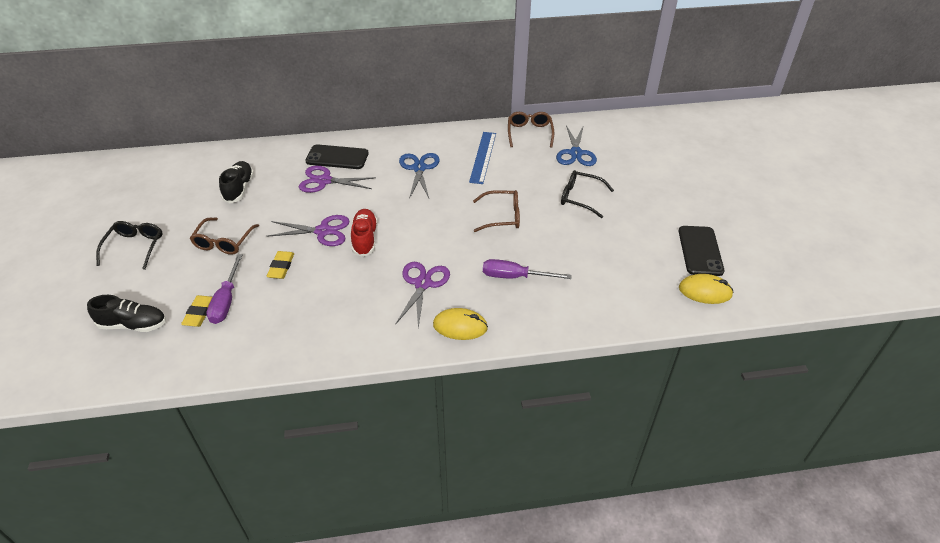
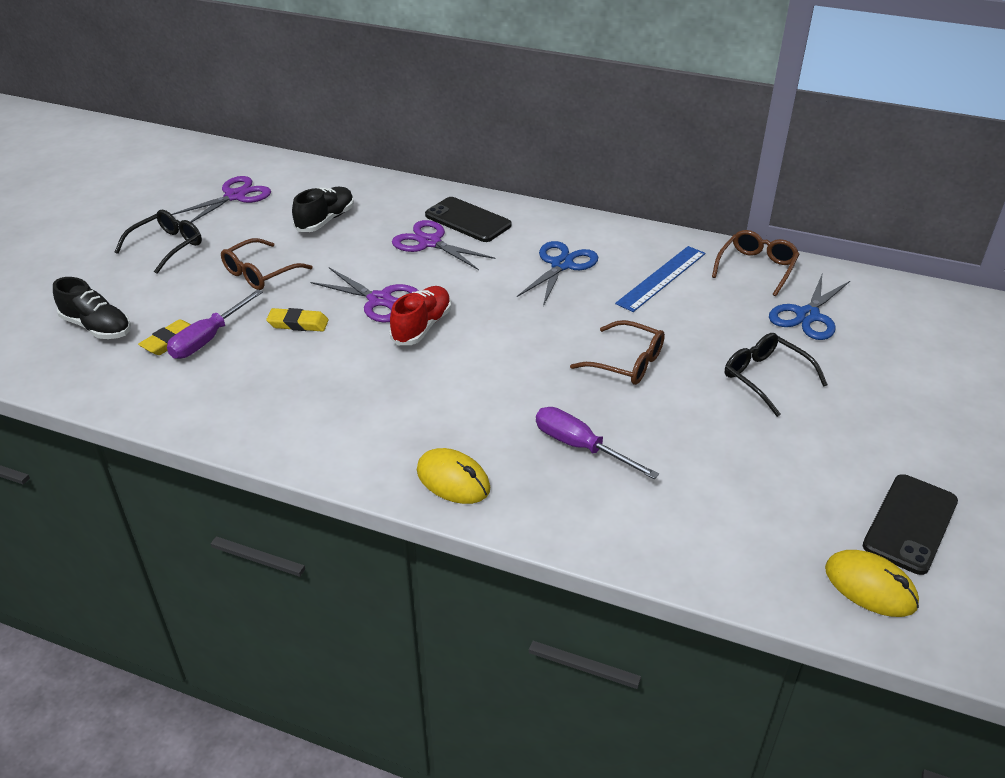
camera: 30 degrees right, 5 degrees down
(281, 267) = (298, 324): yellow eraser -> yellow eraser turned 60 degrees clockwise
(422, 284) = (449, 407): purple scissors -> purple scissors (235, 196)

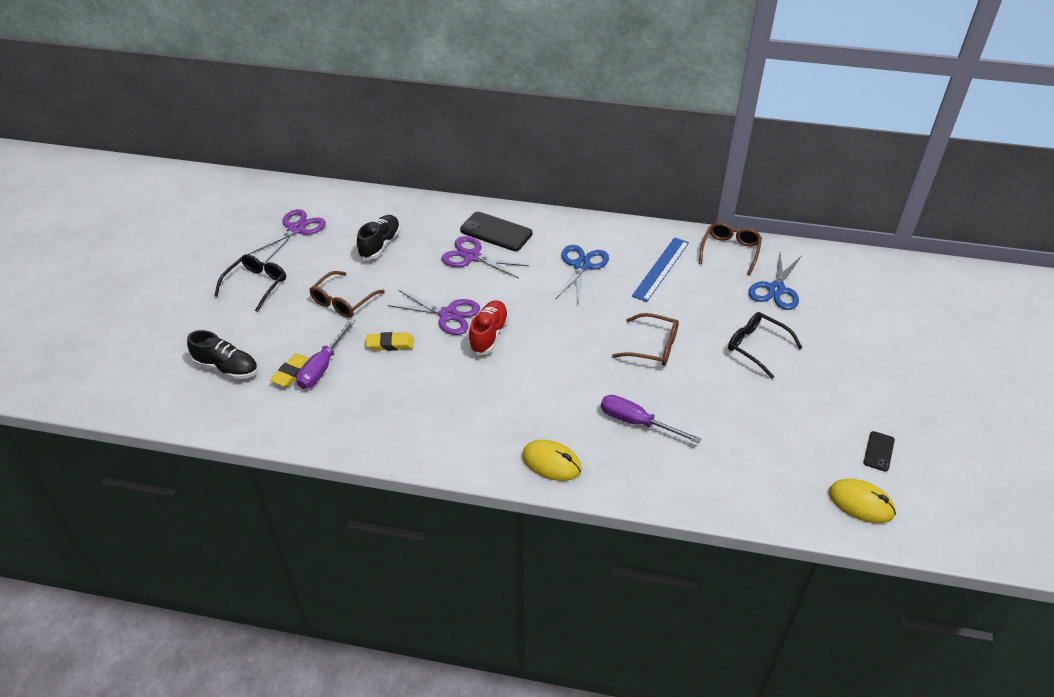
camera: 10 degrees left, 5 degrees up
(910, 523) = (878, 451): black phone -> black phone, size x0.54

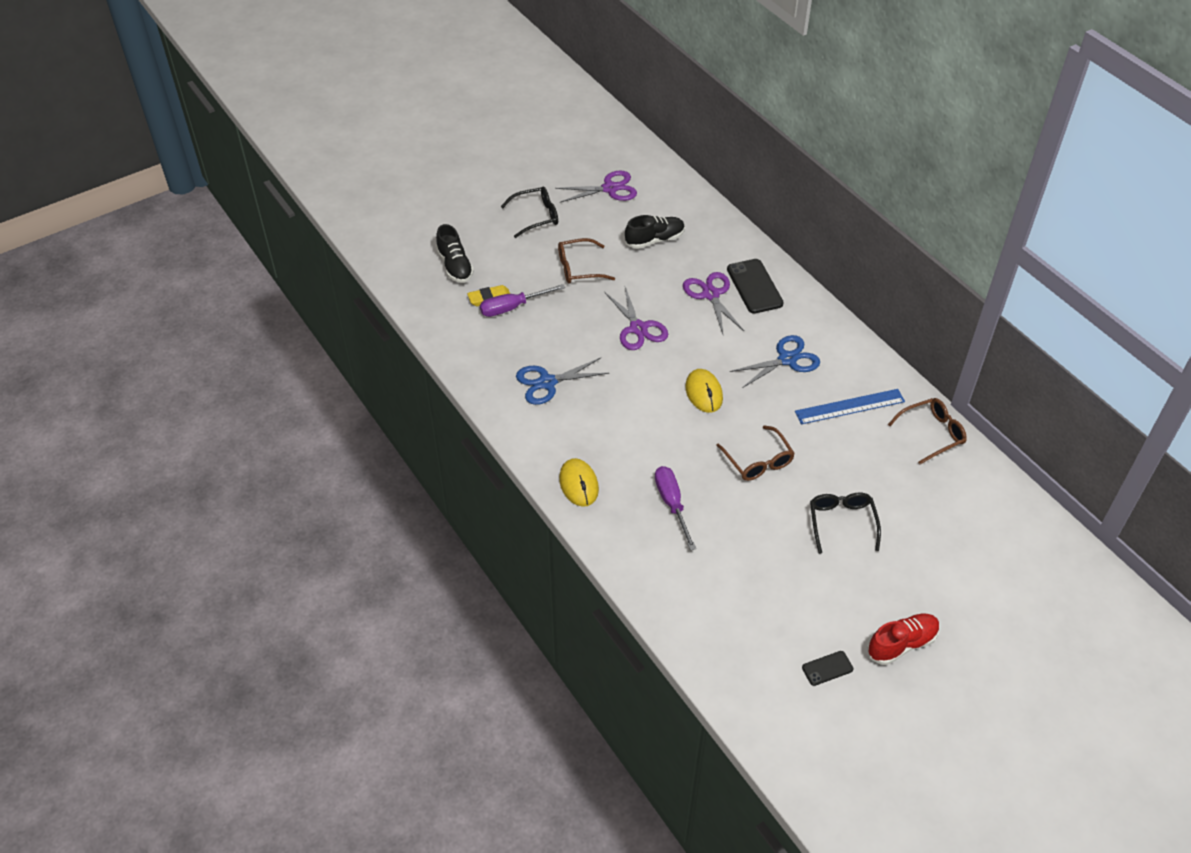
camera: 45 degrees right, 5 degrees up
(390, 344) = (573, 322): yellow eraser -> none
(489, 335) = (648, 364): red shoe -> red shoe (901, 644)
(776, 289) = (927, 492): blue scissors -> blue scissors (547, 382)
(860, 503) = (758, 687): yellow mouse -> yellow mouse (704, 393)

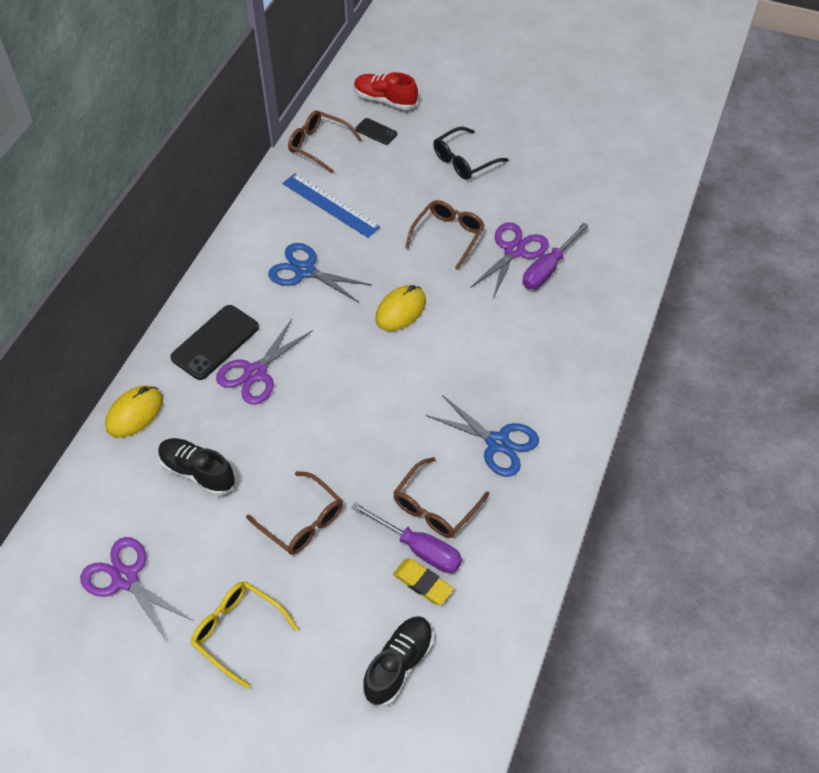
camera: 125 degrees left, 5 degrees up
(531, 328) = (435, 507): none -> brown glasses
(536, 216) = (237, 631): black glasses -> yellow glasses
(579, 484) = (591, 343): yellow mouse -> yellow mouse (135, 413)
(638, 328) = (356, 408): purple scissors -> purple scissors (514, 251)
(827, 668) = (600, 119): black phone -> black phone (376, 132)
(901, 644) = (541, 92): red shoe -> red shoe (385, 100)

